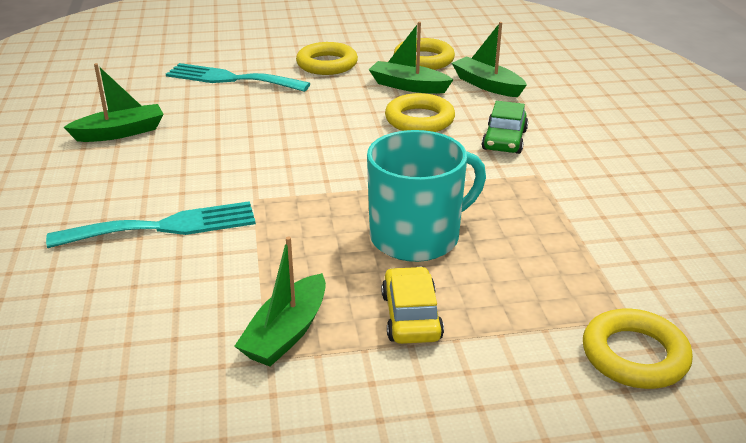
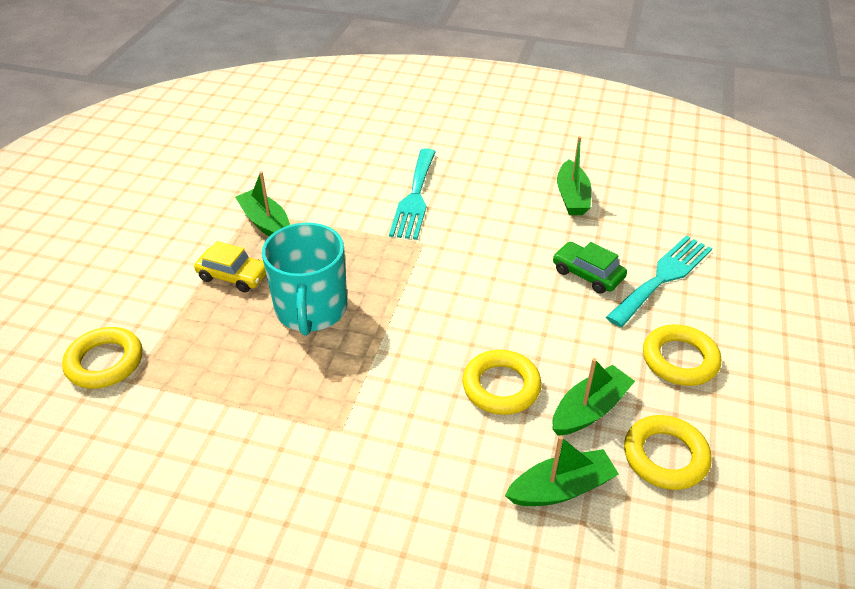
camera: 115 degrees right, 10 degrees up
(504, 140) = (420, 437): green car -> green car (587, 274)

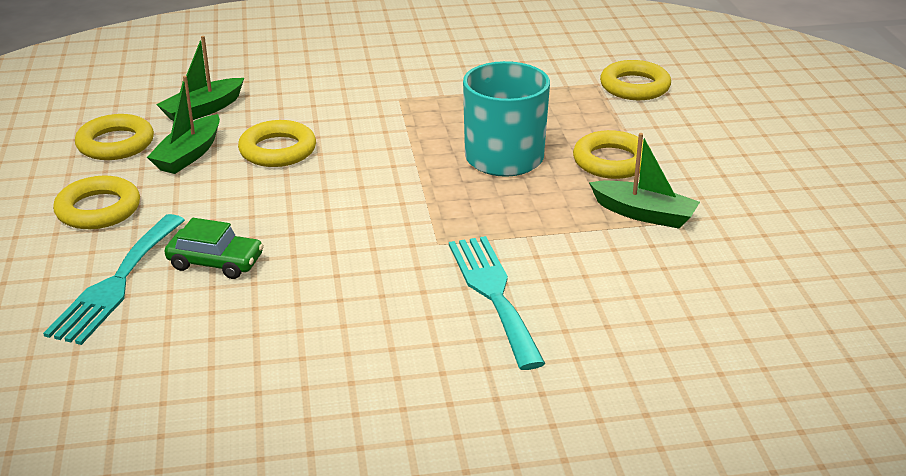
camera: 155 degrees right, 10 degrees down
(233, 276) = (611, 161): yellow car -> yellow ring
(572, 197) = (264, 360): green boat -> none

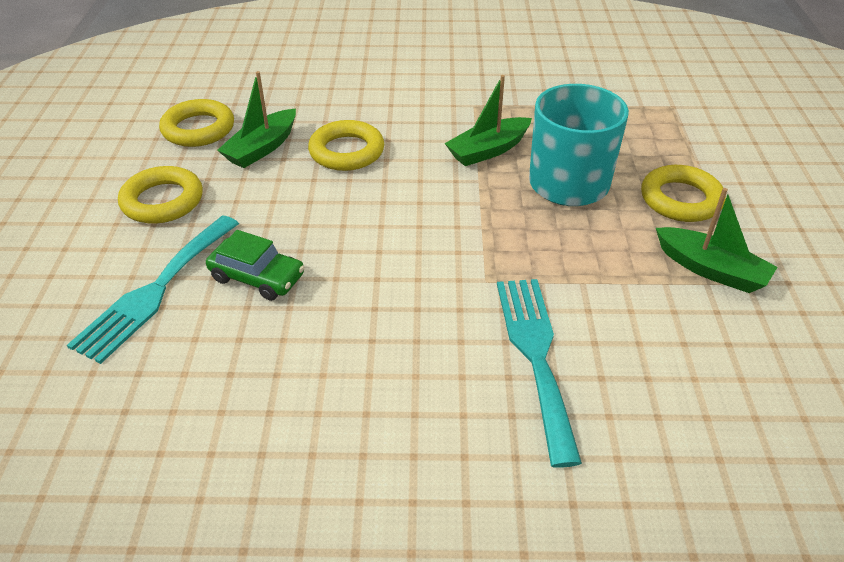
camera: 10 degrees right, 10 degrees up
(203, 110) = (287, 100): green boat -> green boat (488, 150)
(634, 86) = (712, 113): yellow ring -> none

